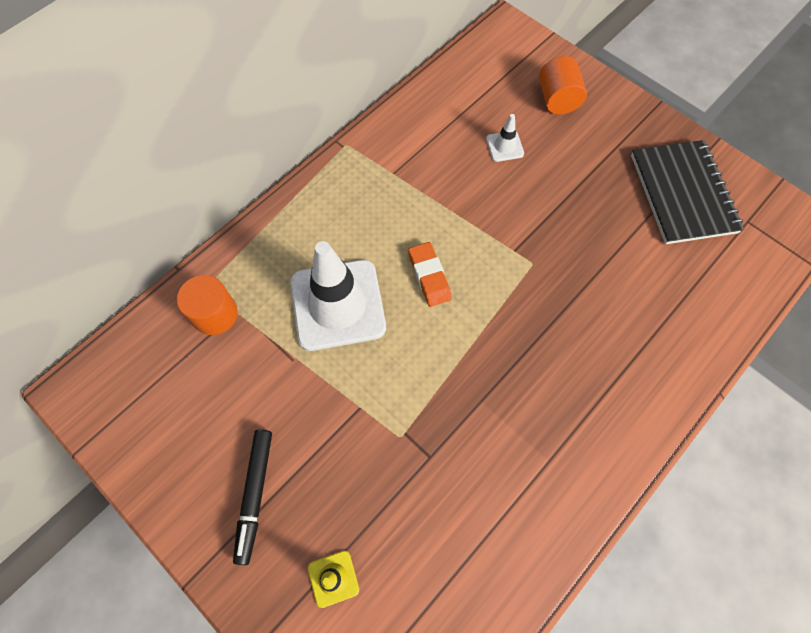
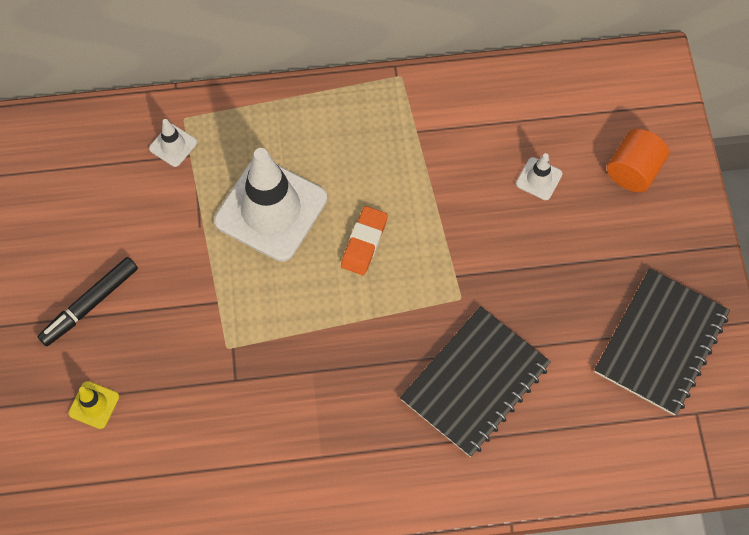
camera: 40 degrees right, 0 degrees up
(215, 314) = (173, 145): orange cylinder -> white traffic cone
(599, 314) = (475, 382): none -> black notebook

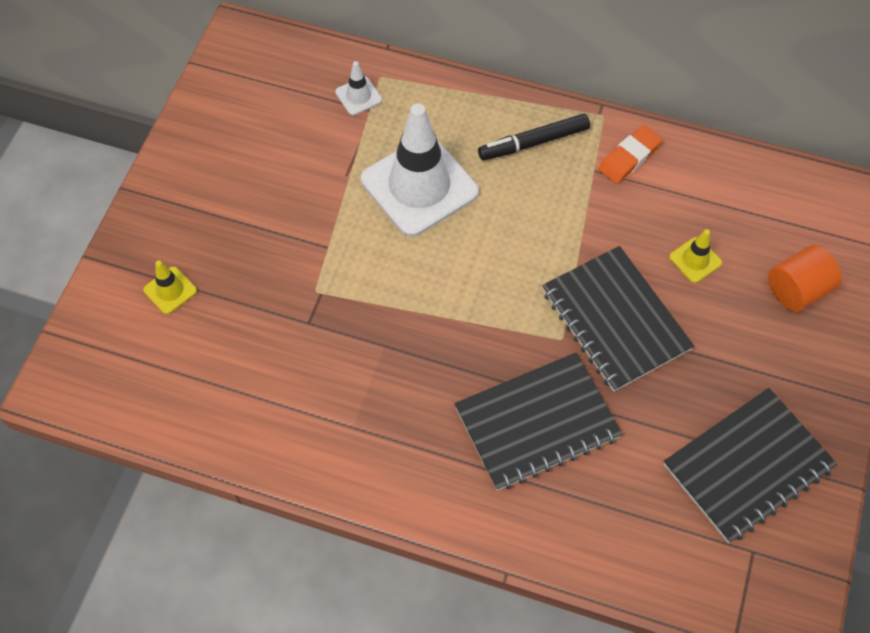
camera: 25 degrees right, 5 degrees down
(90, 304) = (213, 202): black marker -> black marker (533, 142)
(364, 242) = (492, 250): orange eraser -> orange eraser (629, 157)
(497, 262) = (615, 320): none -> black notebook
(539, 179) = (695, 260): white traffic cone -> yellow traffic cone

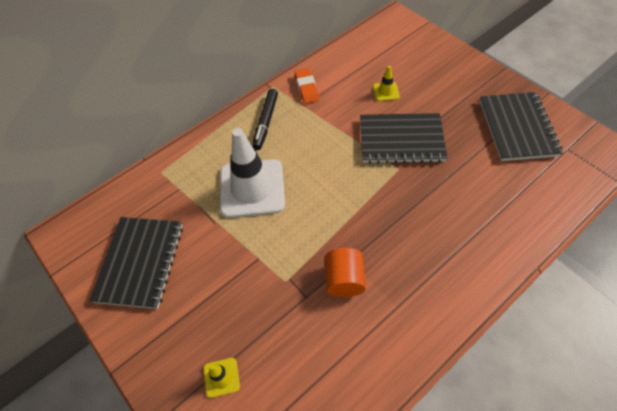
camera: 55 degrees left, 5 degrees down
(358, 96) = (164, 189): white traffic cone -> none
(536, 423) = (446, 206): black notebook -> black notebook (140, 263)
(797, 290) = (427, 63): orange cylinder -> orange cylinder (344, 280)

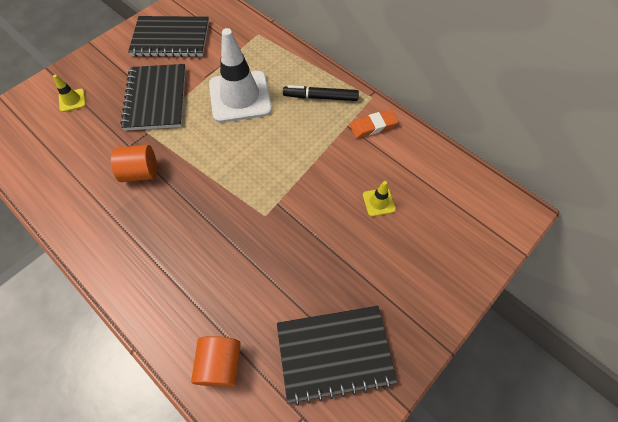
camera: 80 degrees right, 5 degrees up
(401, 140) = (305, 218): black notebook -> black notebook (156, 99)
(539, 200) = (220, 364): none -> orange cylinder

